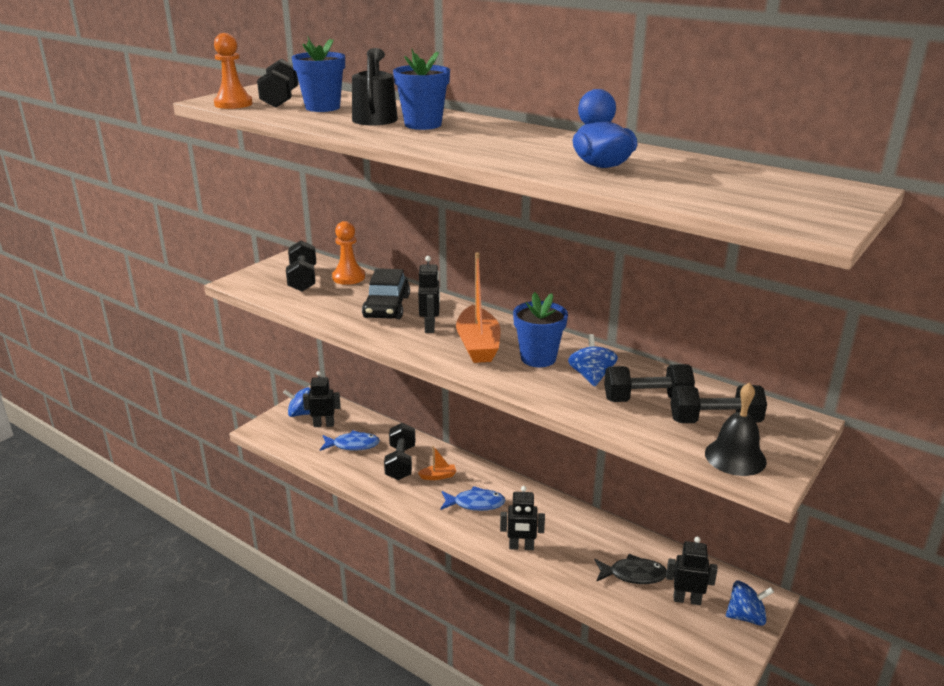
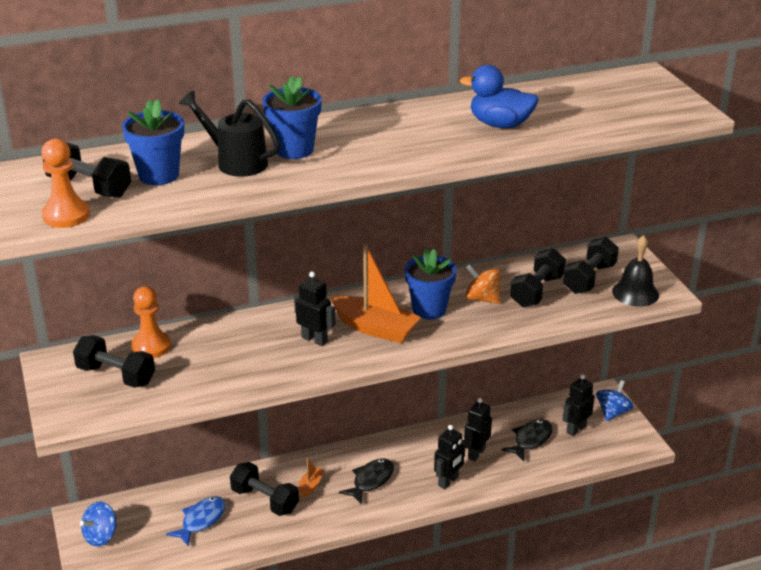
camera: 55 degrees left, 5 degrees up
(324, 424) = (141, 527): black robot -> black robot (476, 453)
(387, 307) = (246, 348): black car -> none
(475, 503) = (371, 481): blue fish -> black fish
(591, 376) = (482, 299): blue spinning top -> orange spinning top

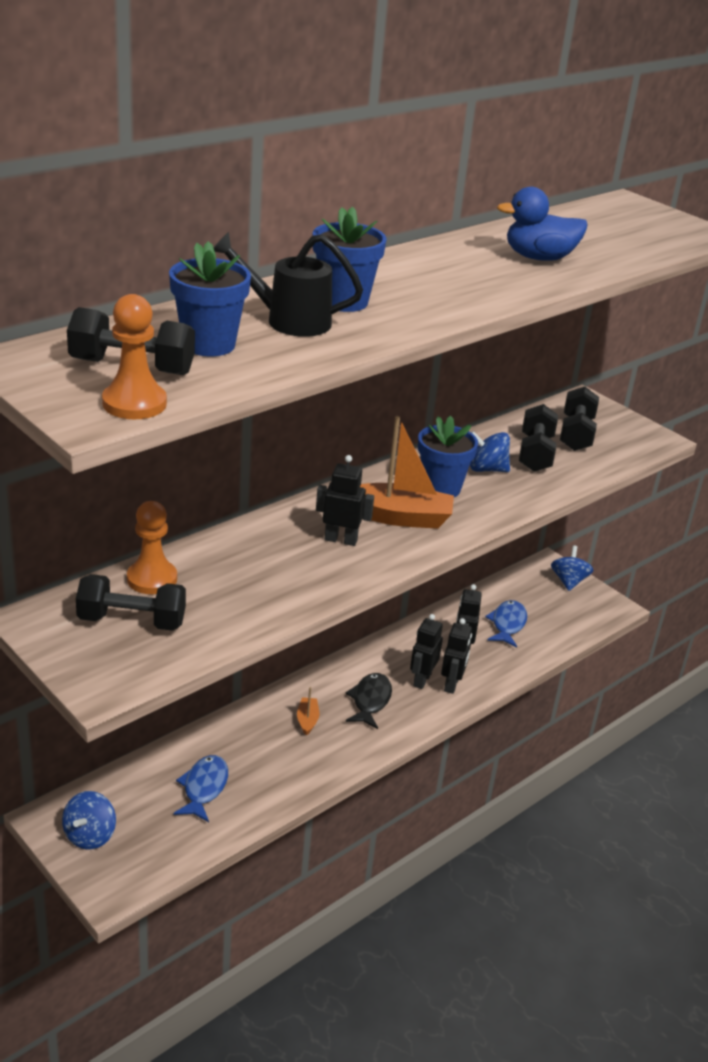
camera: 25 degrees left, 0 degrees up
(265, 500) = (265, 748): black dumbbell -> none
(482, 299) = (487, 469): orange spinning top -> blue spinning top
(530, 440) = (507, 624): black fish -> blue fish
(576, 429) = (544, 605): black robot -> black robot (421, 680)
(635, 293) = (630, 442): black bell -> none

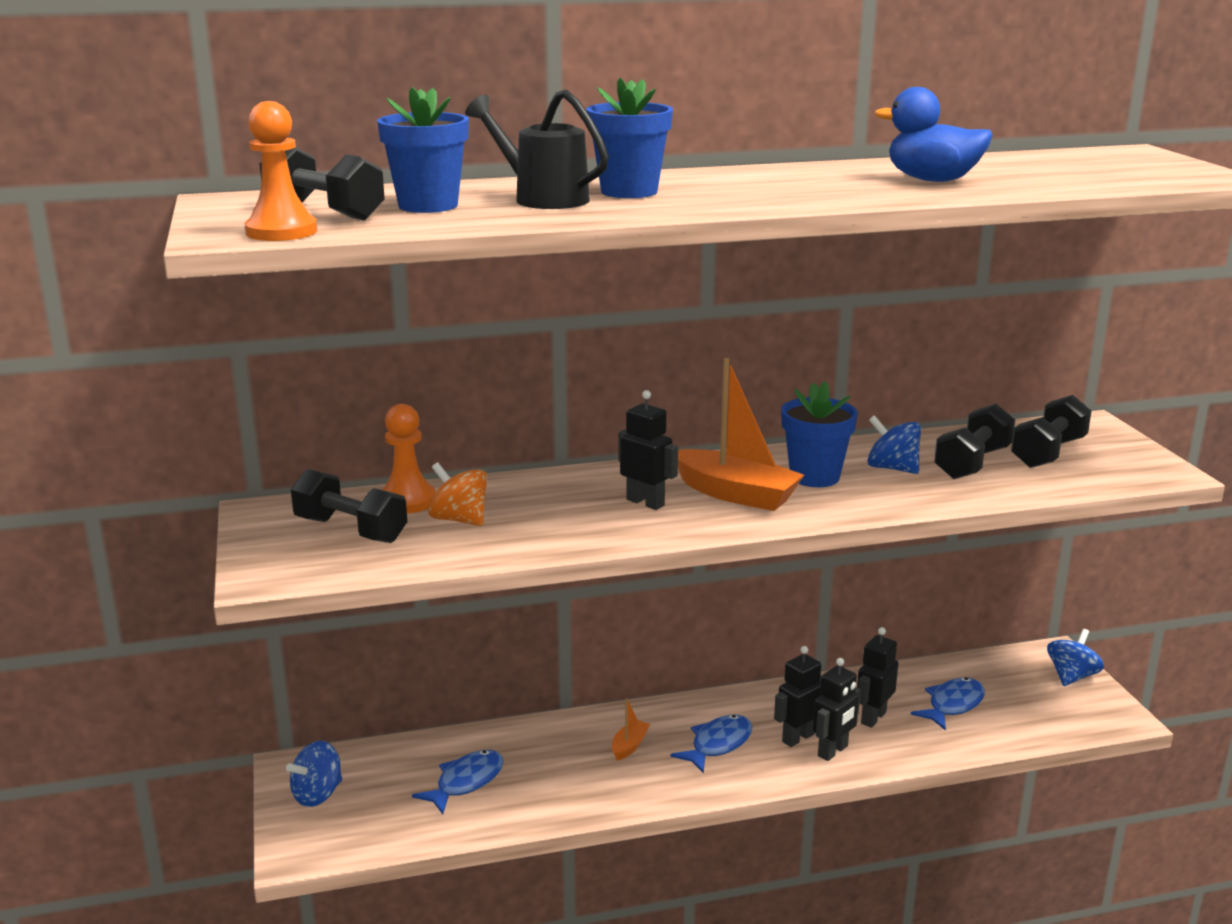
camera: 30 degrees right, 10 degrees down
(212, 589) = (459, 519): none -> orange spinning top
(370, 701) = (718, 744): black fish -> blue fish

